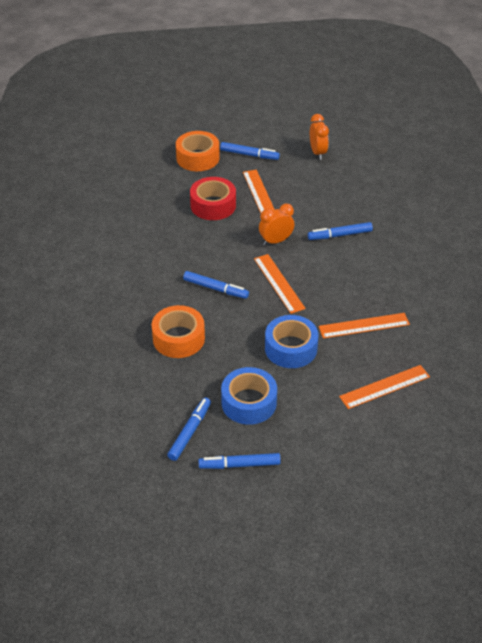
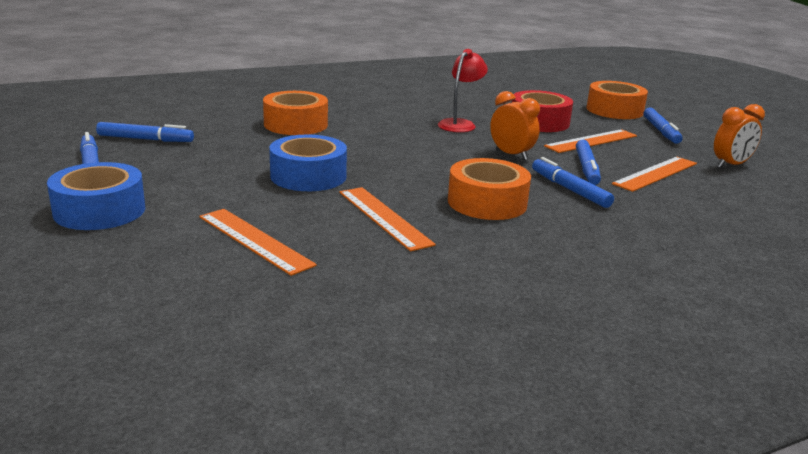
camera: 70 degrees right, 20 degrees down
(205, 247) = (460, 124): none -> red lamp
(215, 289) = (392, 133): blue marker -> blue marker (586, 168)
(249, 402) = (199, 162): blue tape -> blue tape (99, 211)
(279, 283) = (430, 162): orange ruler -> orange ruler (655, 173)
(351, 276) = (487, 202): none -> orange tape

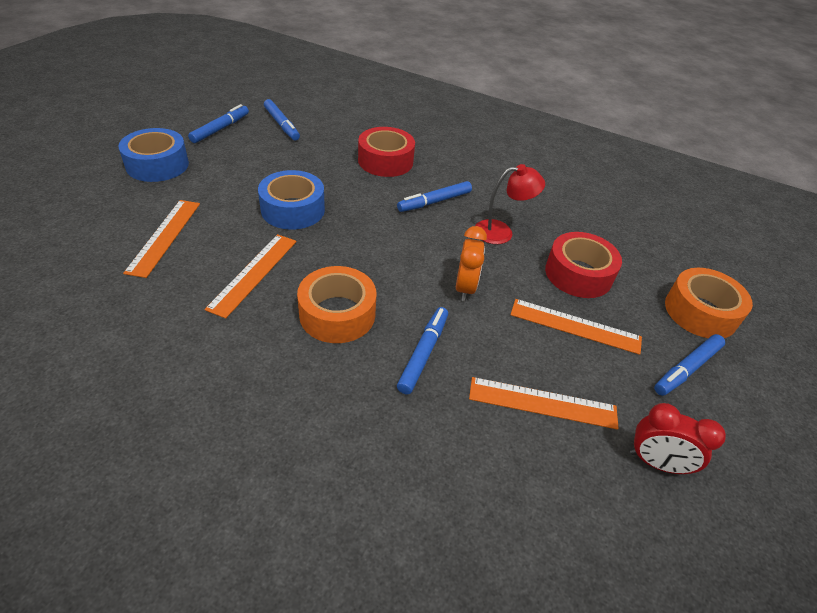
camera: 50 degrees right, 20 degrees up
(296, 124) = (385, 161): orange tape -> red tape
(586, 168) = (492, 347): blue marker -> blue marker (434, 202)
(730, 165) = (656, 462): orange clock -> red clock

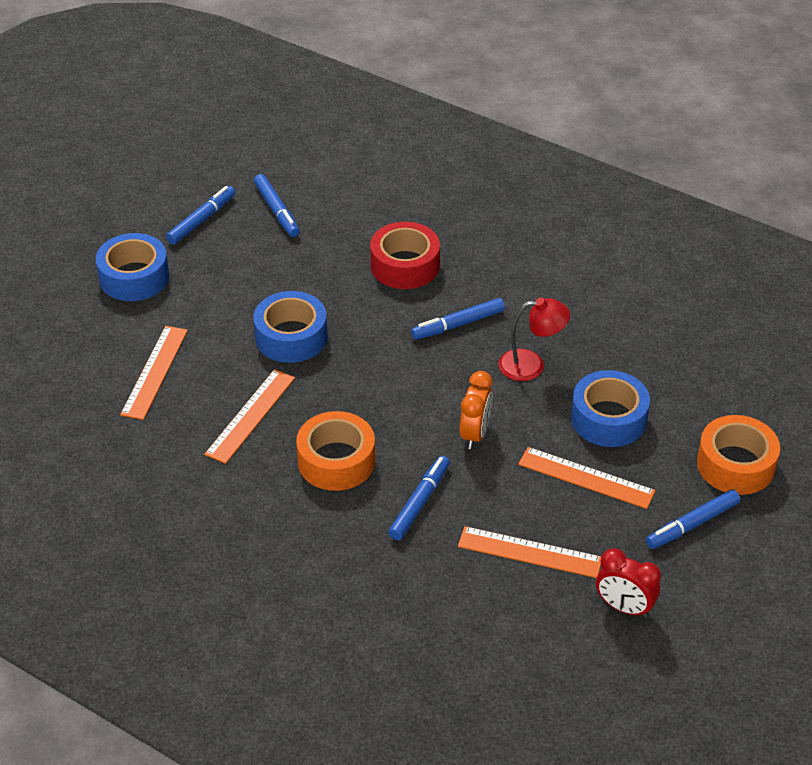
camera: 10 degrees right, 0 degrees up
(578, 274) = (608, 418): red tape -> blue tape

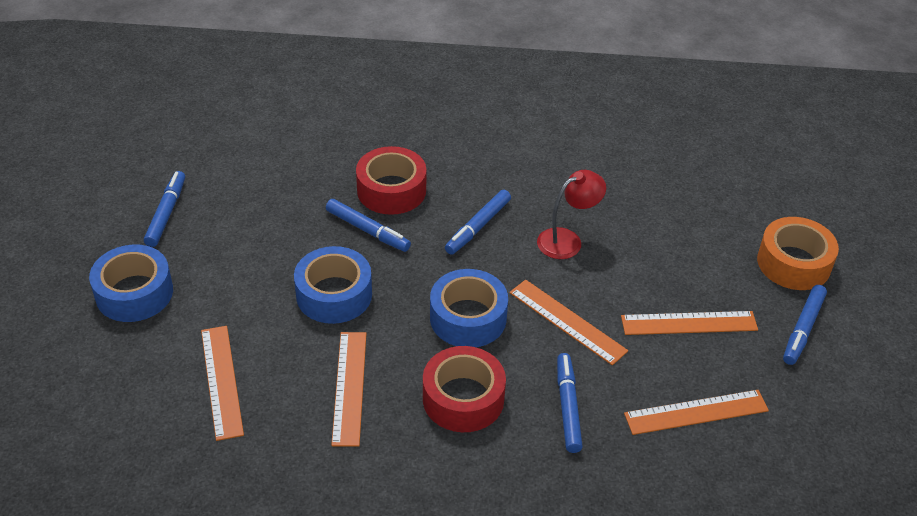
camera: 30 degrees left, 0 degrees up
(276, 211) = (235, 180): blue marker -> blue marker (367, 230)
(336, 461) = (463, 398): orange tape -> red tape
(475, 434) = (567, 321): orange clock -> orange ruler
(608, 418) = (666, 263): blue tape -> blue tape (468, 318)
(624, 607) = (810, 428): red clock -> none

